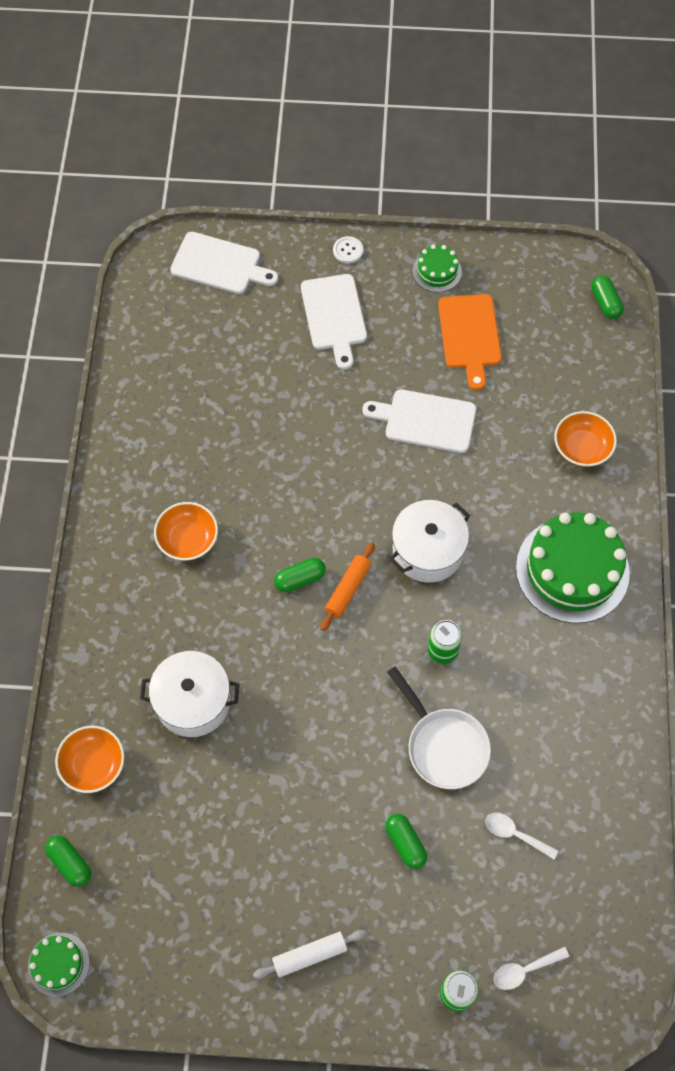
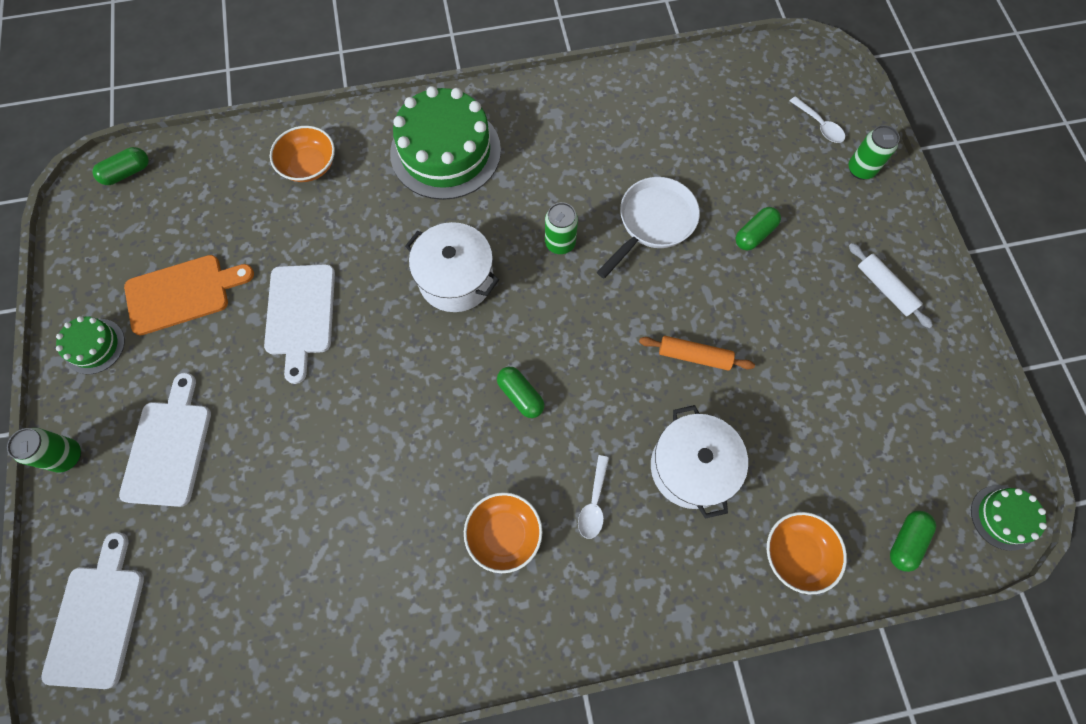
camera: 105 degrees left, 5 degrees up
(334, 316) = (169, 447): white cutting board -> white cutting board turned 60 degrees counterclockwise
(347, 589) = (519, 345): orange rolling pin -> orange rolling pin (694, 356)
(348, 250) = (67, 456): white button -> green can
(515, 834) = (711, 152): white spoon -> white spoon (594, 503)

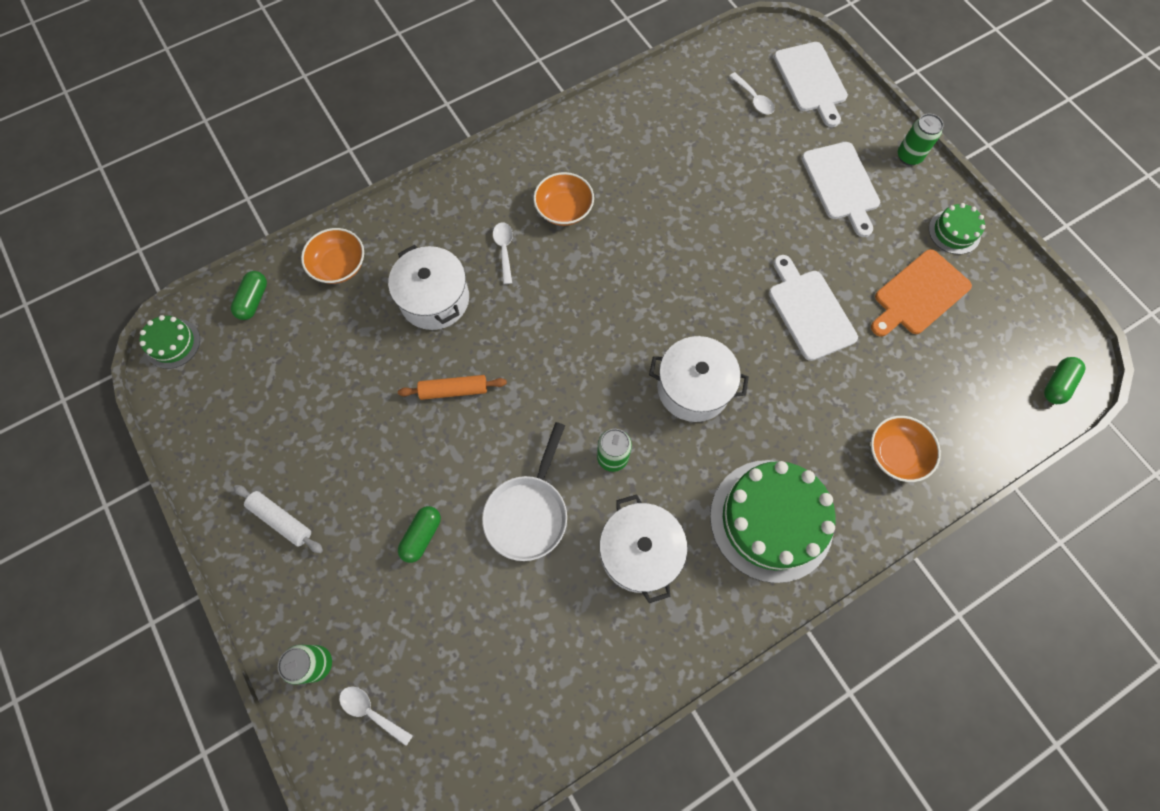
camera: 160 degrees right, 0 degrees up
(189, 617) = (753, 99): none -> white spoon
(520, 395) = (592, 308): green capsule -> none
(567, 163) = (639, 552): none -> white pot

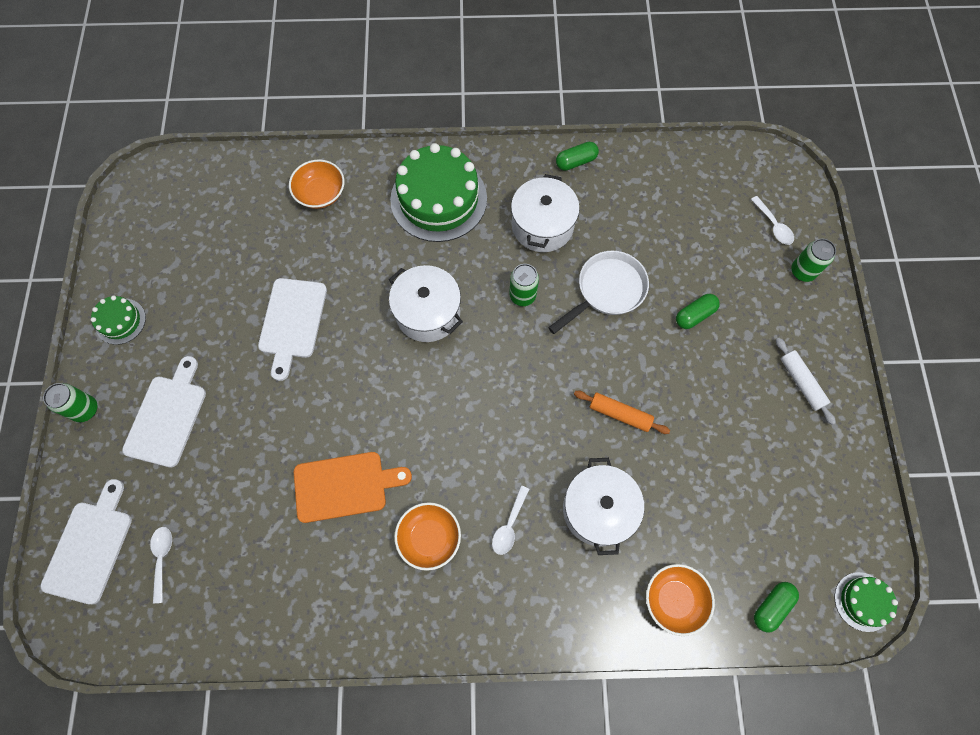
camera: 150 degrees left, 0 degrees up
(919, 294) = (198, 288): orange cutting board -> orange cutting board (345, 486)
(1057, 384) = (169, 176): green capsule -> green capsule (576, 161)

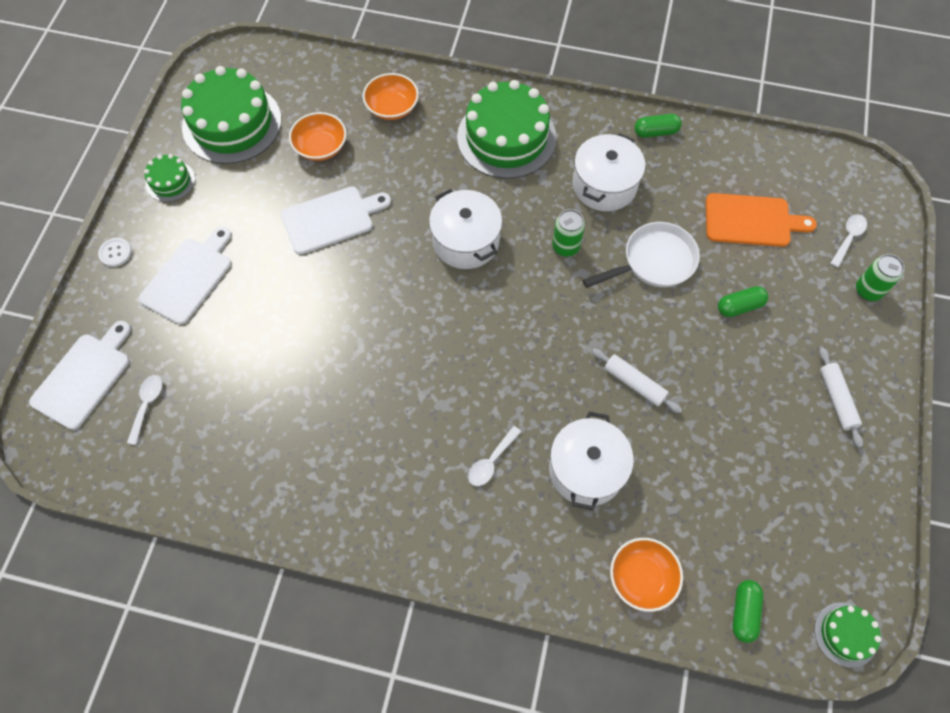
camera: 15 degrees right, 5 degrees down
(85, 409) = (115, 253): green can -> white button
(166, 246) = (232, 123): none -> green cake
(292, 322) = (331, 219): white cutting board -> white cutting board turned 135 degrees counterclockwise
(345, 486) = (339, 383): orange cutting board -> orange cutting board (751, 221)
(429, 538) = (408, 452): orange bowl -> orange bowl (320, 147)
(619, 414) = (634, 383): orange rolling pin -> white rolling pin
(771, 606) = (744, 612): green capsule -> green capsule turned 45 degrees counterclockwise
(773, 225) = (848, 238): white spoon -> white spoon turned 135 degrees counterclockwise

